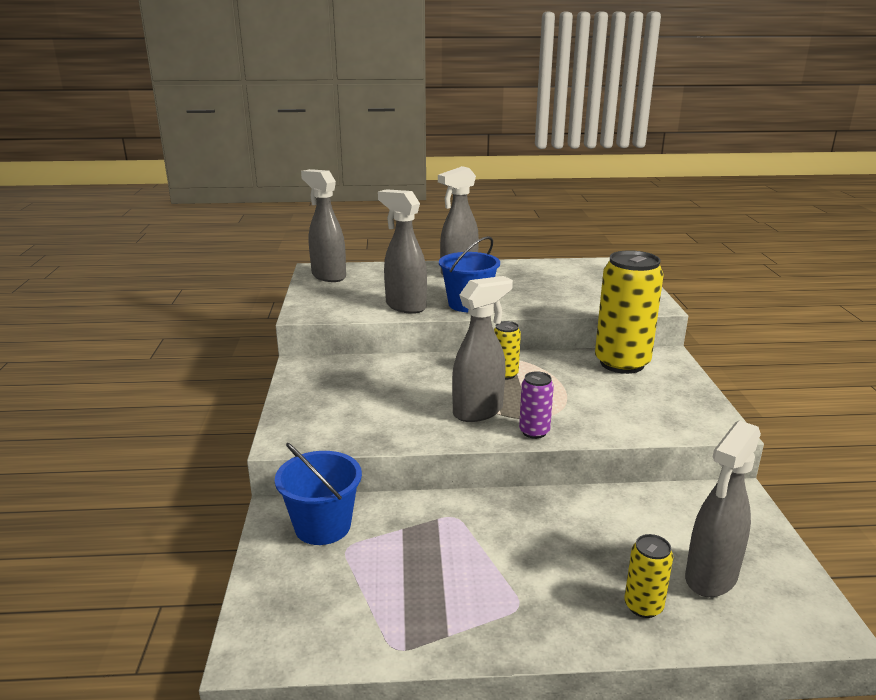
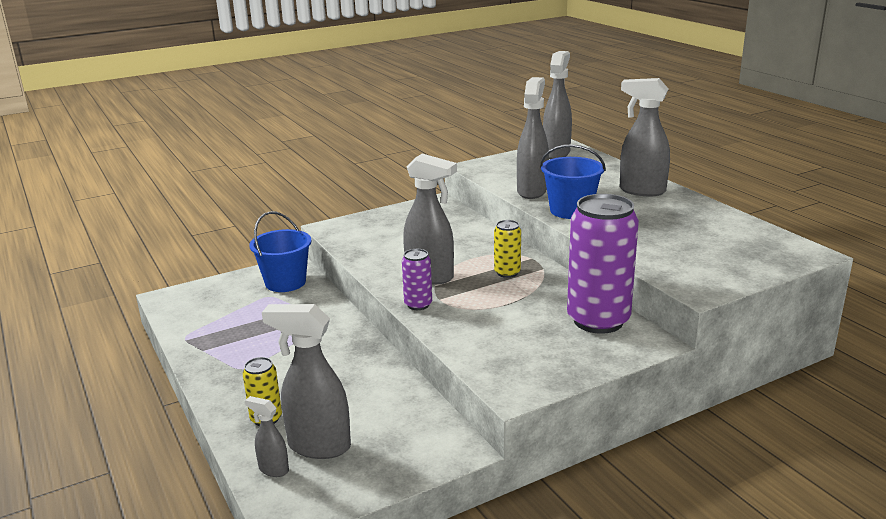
camera: 65 degrees right, 0 degrees up
(622, 363) = (598, 320): yellow can -> purple can
(745, 620) = (273, 469): none -> grey spray bottle

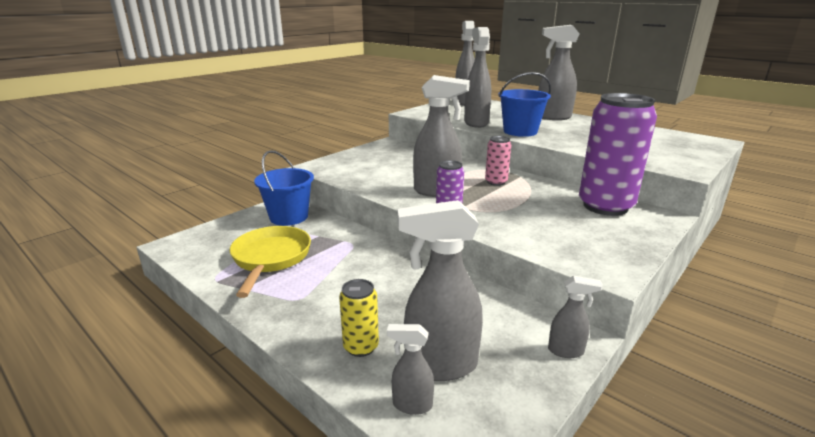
camera: 20 degrees left, 0 degrees up
(242, 325) = (270, 258): none -> yellow pan
(437, 457) = (566, 351): none -> grey spray bottle
(507, 273) = (496, 182): yellow can -> pink can

